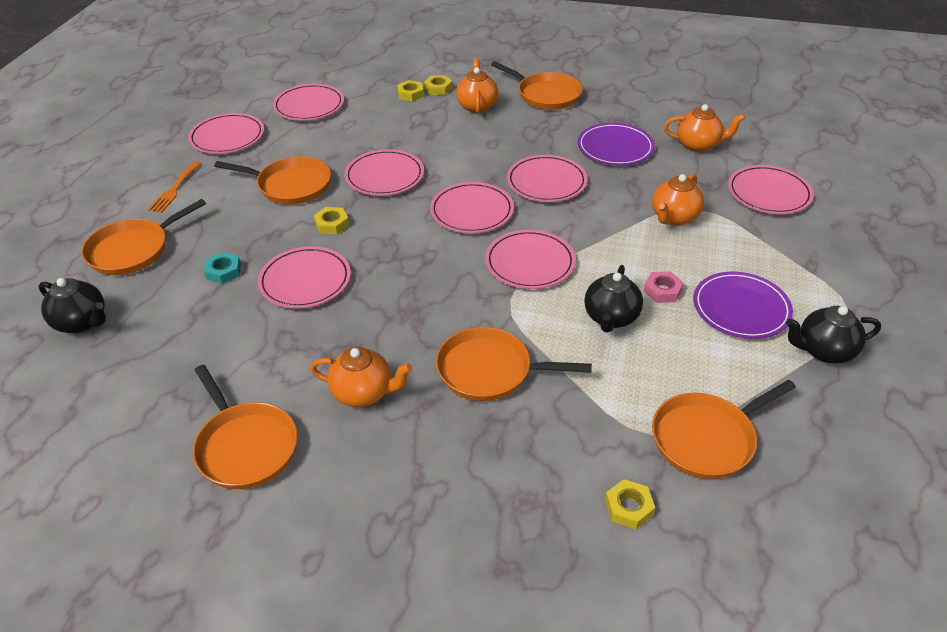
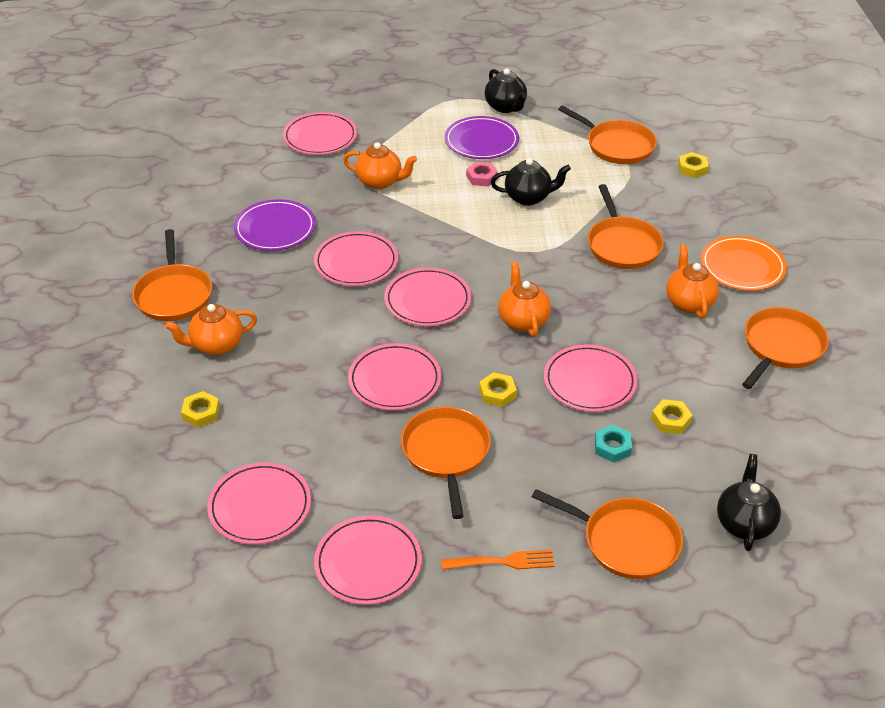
camera: 110 degrees left, 0 degrees up
(394, 471) = (742, 267): none -> orange plate
(438, 88) = (179, 391): yellow nut -> yellow nut (671, 420)
(530, 263) = (485, 249): pink plate -> none
(546, 95) = (174, 295): orange pan -> orange pan turned 150 degrees clockwise
(698, 145) = (252, 179): orange teapot -> orange teapot (523, 320)

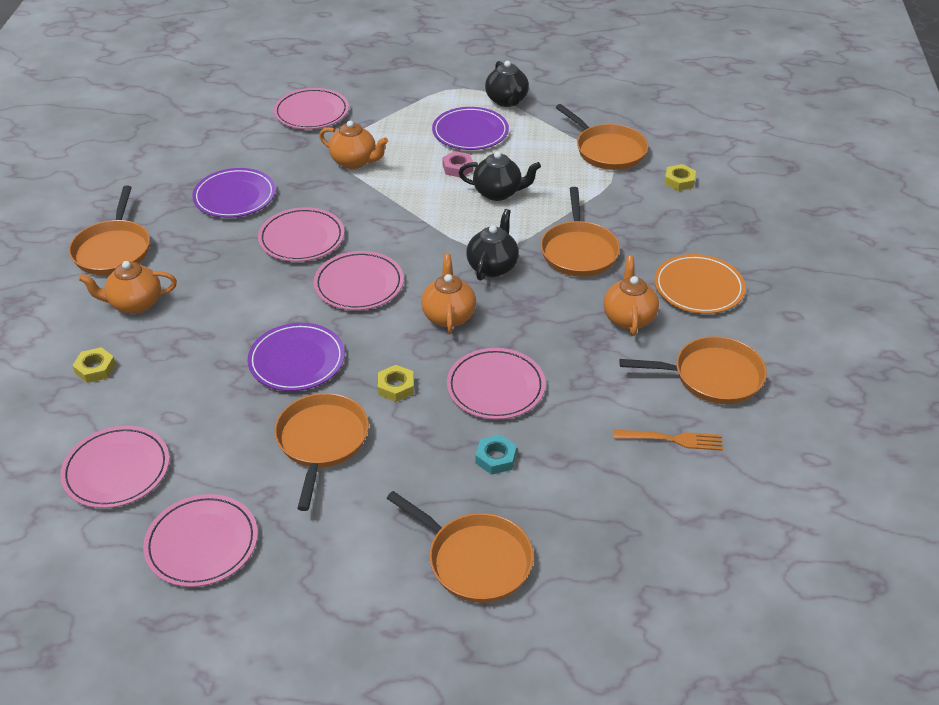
camera: 10 degrees right, 0 degrees up
(394, 380) = (297, 360): pink plate -> purple plate
(502, 562) = (339, 562): orange fork -> orange fork (672, 439)
(671, 420) = (567, 438): yellow nut -> none
(744, 523) = (609, 559): black teapot -> black teapot (492, 266)
(781, 347) = (713, 376): orange pan -> orange pan turned 45 degrees clockwise

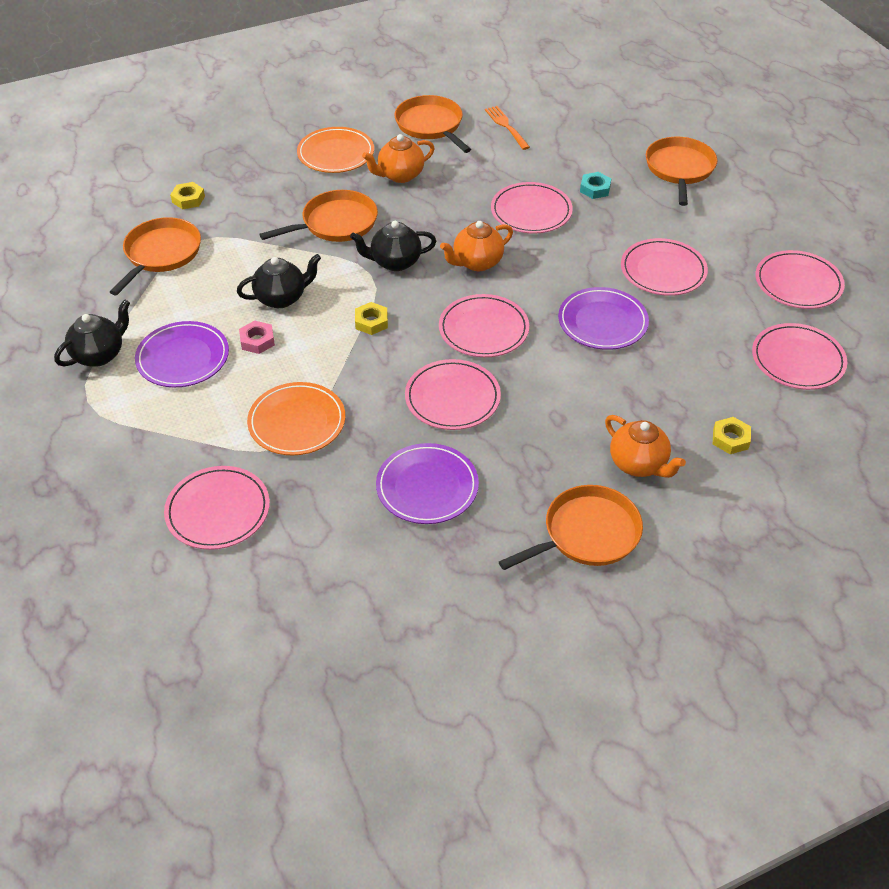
camera: 120 degrees left, 5 degrees up
(321, 441) = (663, 271): orange pan -> pink plate
(354, 162) = (297, 422): orange teapot -> orange plate
(396, 387) = (577, 258): yellow nut -> yellow nut (371, 322)
(498, 193) = (282, 298): black teapot -> black teapot turned 90 degrees clockwise

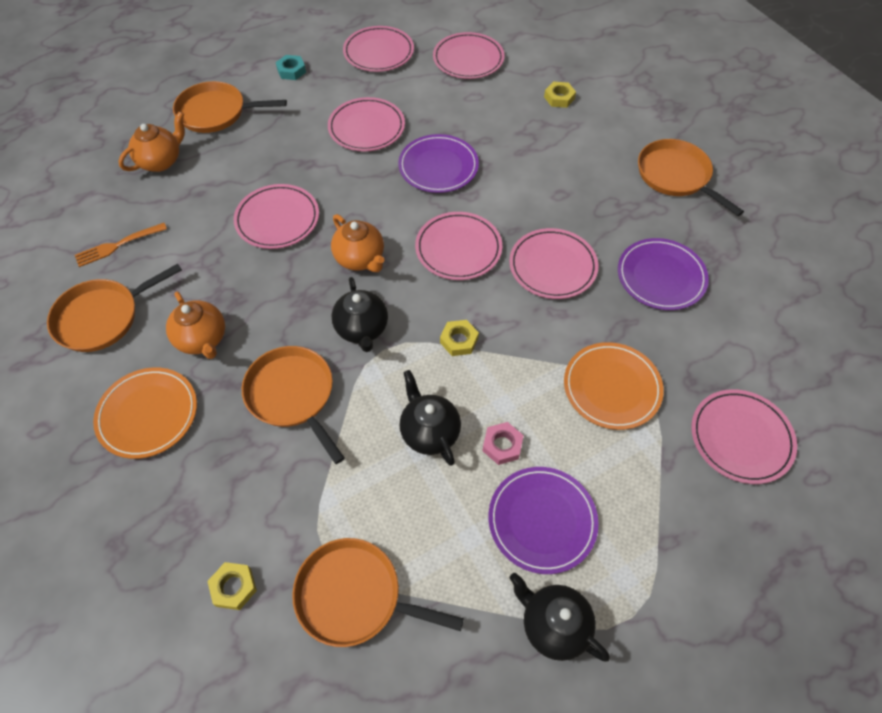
camera: 95 degrees left, 10 degrees up
(595, 189) = (242, 171): turquoise nut -> turquoise nut (291, 71)
(639, 464) = (598, 147): orange teapot -> orange teapot (161, 161)

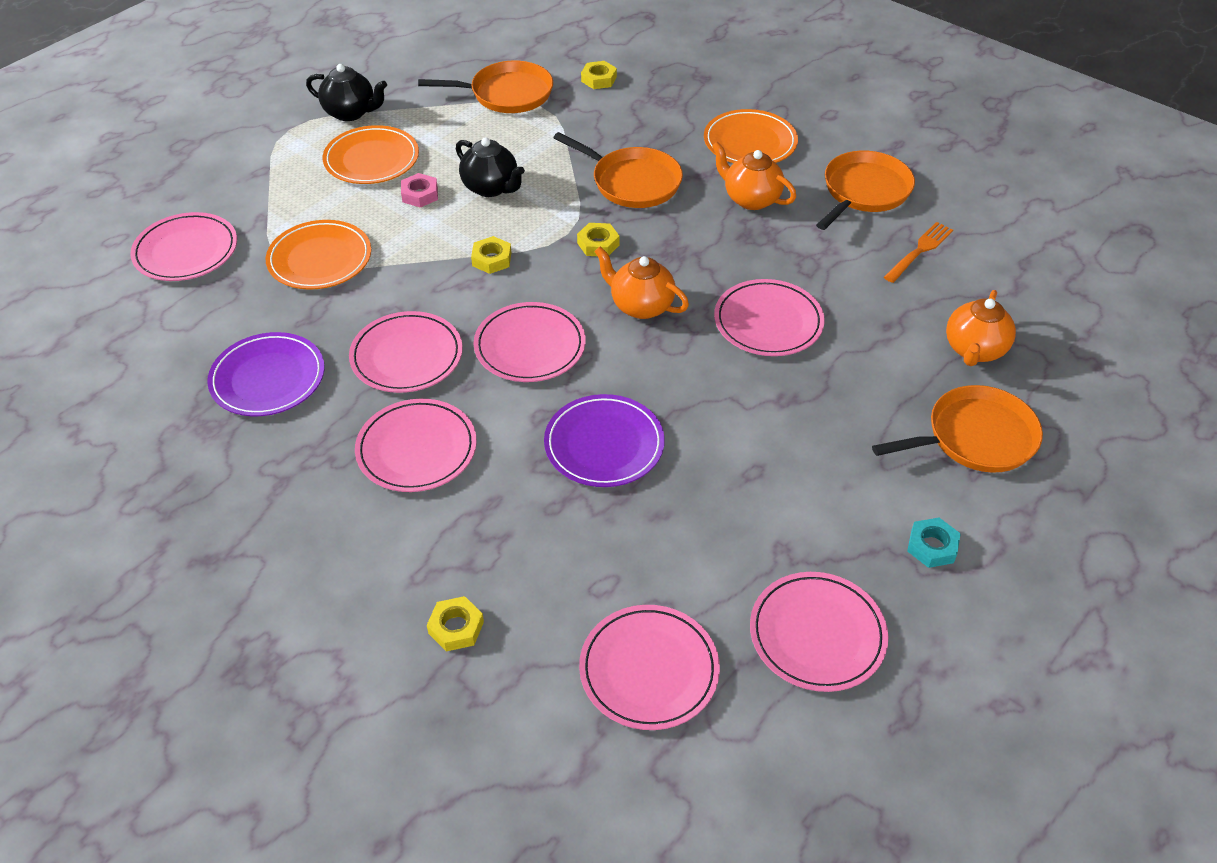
camera: 160 degrees right, 10 degrees down
(362, 329) = (598, 244): black teapot -> yellow nut
(366, 128) = (741, 476): pink plate -> pink plate (416, 449)
(542, 520) = (371, 159): purple plate -> orange plate
(675, 176) = (245, 528): orange pan -> none

